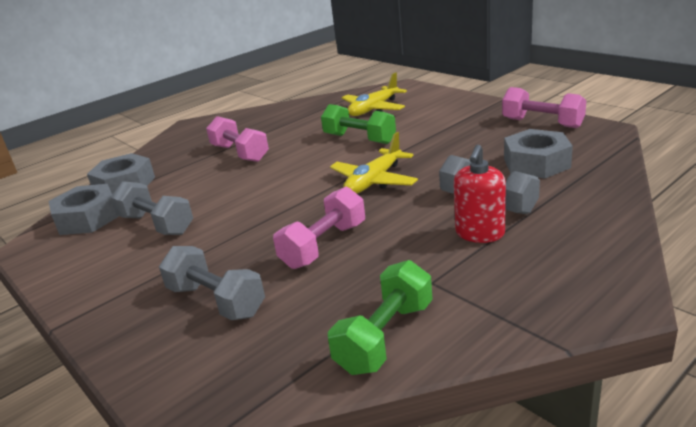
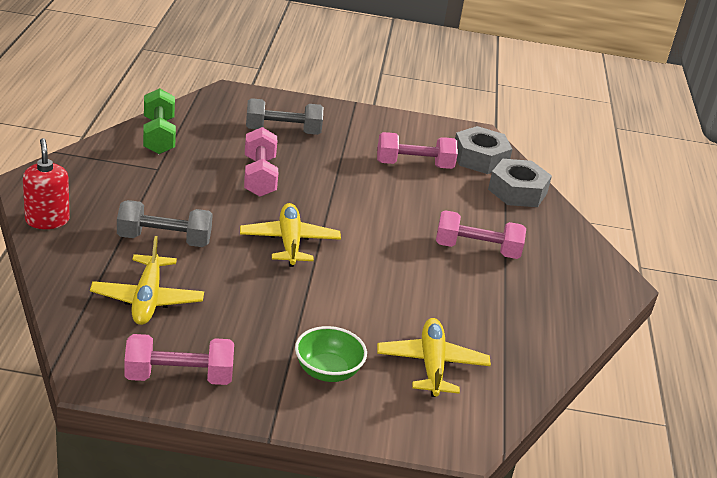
camera: 130 degrees right, 5 degrees up
(157, 224) = (414, 165): grey dumbbell -> pink dumbbell
(359, 139) = (376, 299): green dumbbell -> none
(440, 114) = (328, 371): none -> green bowl
(479, 233) = (150, 209): red soap dispenser -> red soap dispenser (47, 220)
(536, 163) = (147, 299): grey nut -> yellow plane

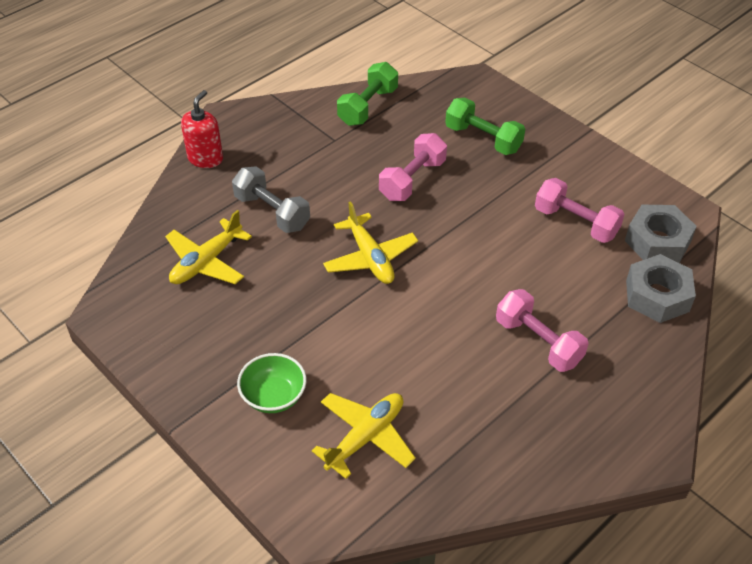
camera: 45 degrees right, 15 degrees up
(179, 377) = (161, 342): pink dumbbell -> none
(283, 131) = (483, 139): grey dumbbell -> green dumbbell
(289, 242) = (370, 257): yellow plane -> yellow plane turned 120 degrees clockwise

